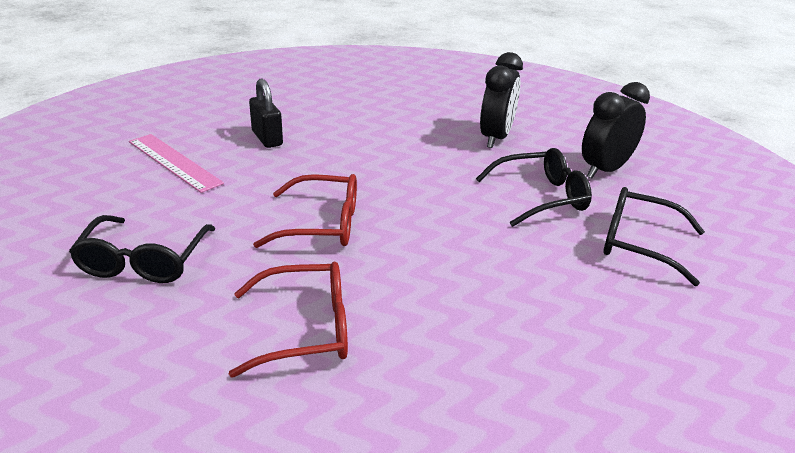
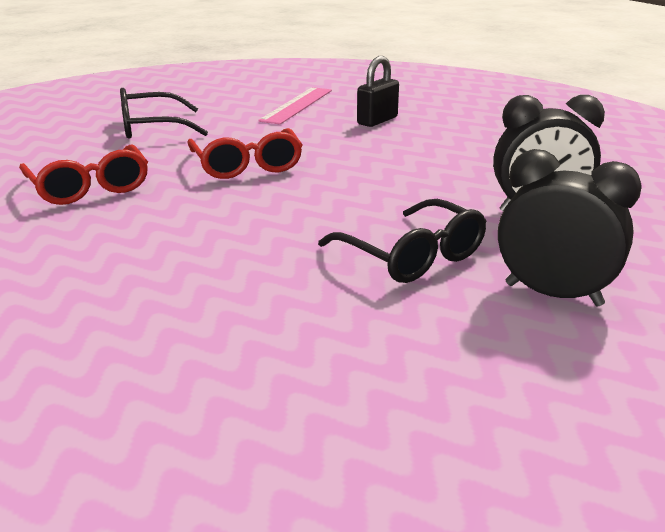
camera: 70 degrees right, 5 degrees down
(638, 243) = (356, 335): black glasses -> none

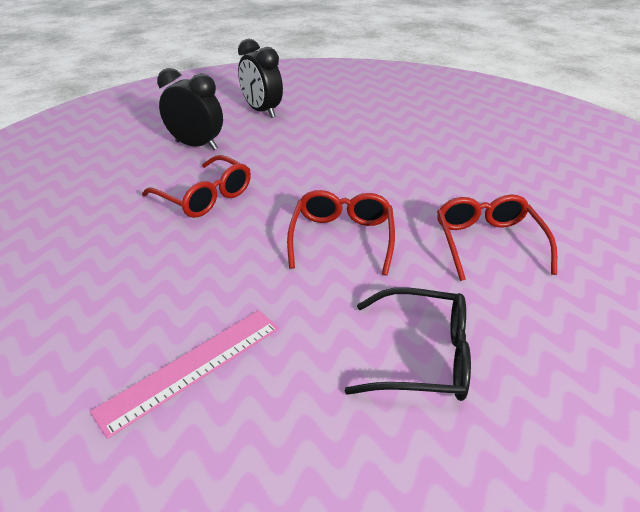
camera: 155 degrees left, 10 degrees up
(377, 121) = (147, 284): black padlock -> none
(412, 256) = (299, 137): black glasses -> none
(425, 168) = (205, 197): none -> red glasses

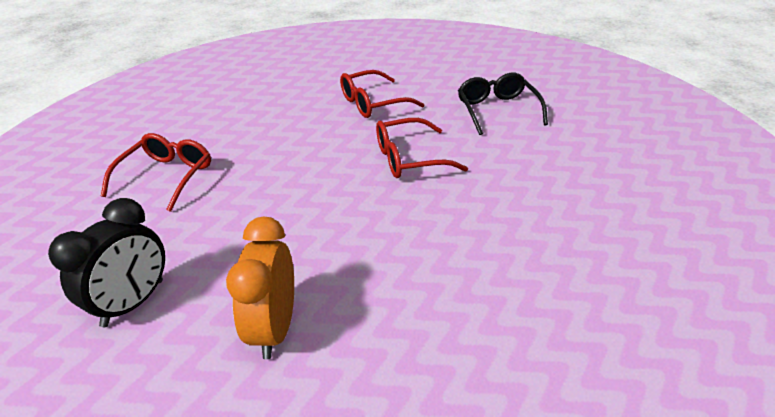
camera: 110 degrees left, 0 degrees up
(192, 367) = (589, 180): pink ruler -> none
(196, 145) = (275, 328): black clock -> orange clock
(205, 197) = (398, 260): red glasses -> red glasses (167, 177)

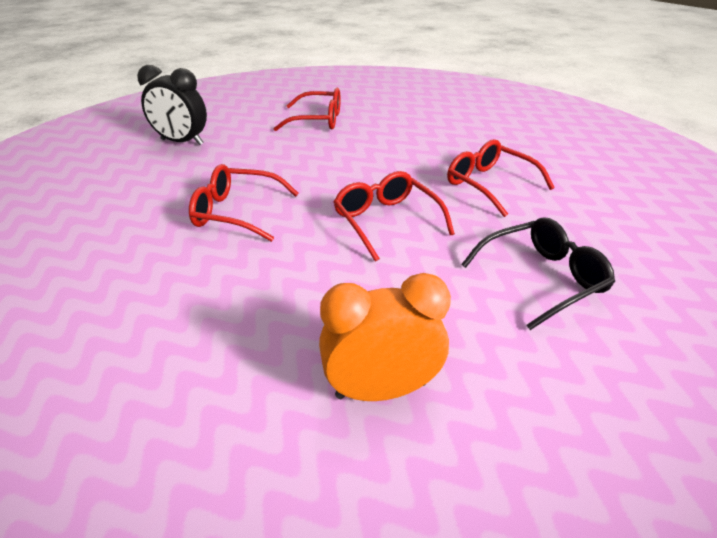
camera: 75 degrees right, 0 degrees up
(275, 328) = (148, 192): orange clock -> orange clock (381, 389)
(358, 247) = (237, 212): none -> red glasses

